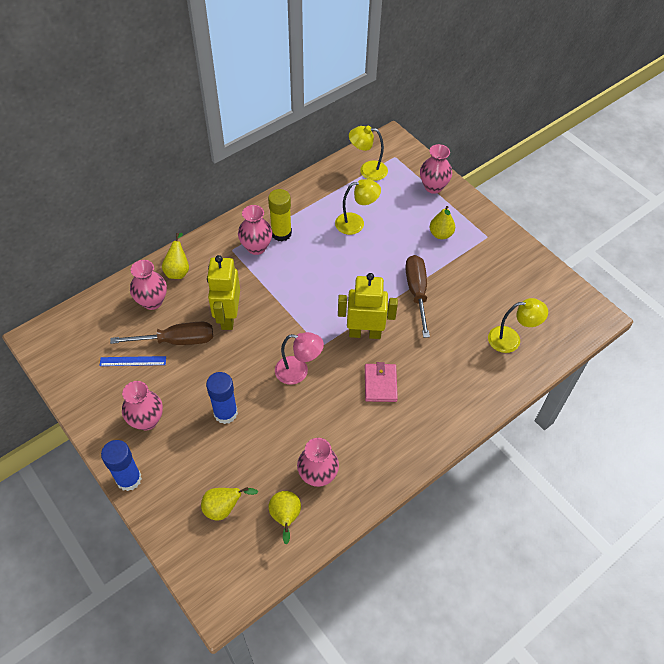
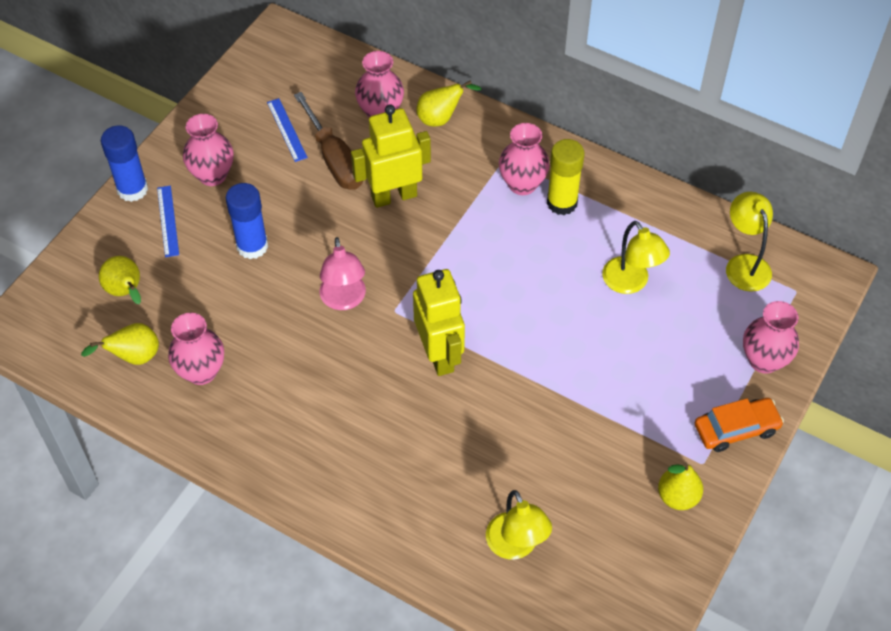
camera: 70 degrees right, 0 degrees up
(173, 462) = (168, 221): none -> blue ruler
(380, 384) = (364, 399): pink wallet -> none
(417, 292) = (542, 398): brown screwdriver -> none
(440, 234) = (671, 397): yellow pear -> yellow pear (677, 497)
(471, 215) = (736, 429): none -> orange car

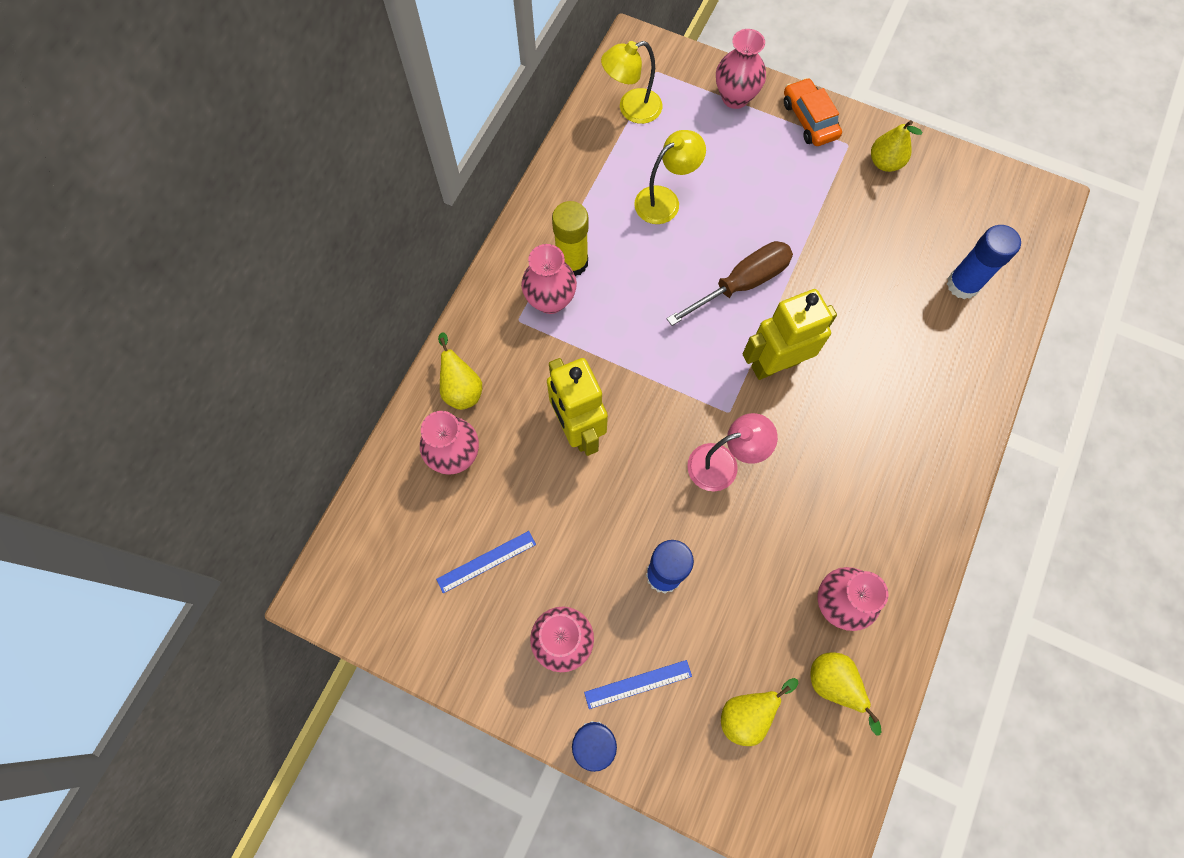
camera: 95 degrees left, 15 degrees up
(334, 159) = (528, 500): brown screwdriver -> brown screwdriver (741, 284)
(516, 546) = (962, 284): yellow lamp -> blue glue stick

